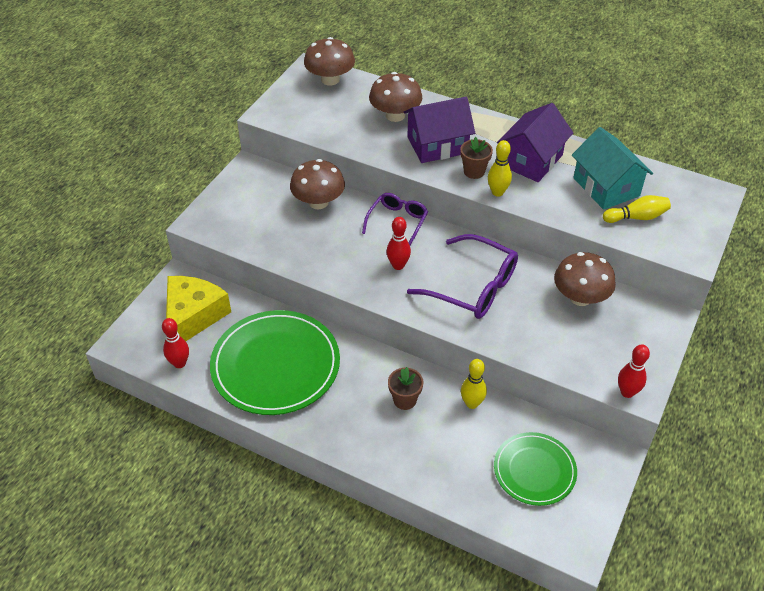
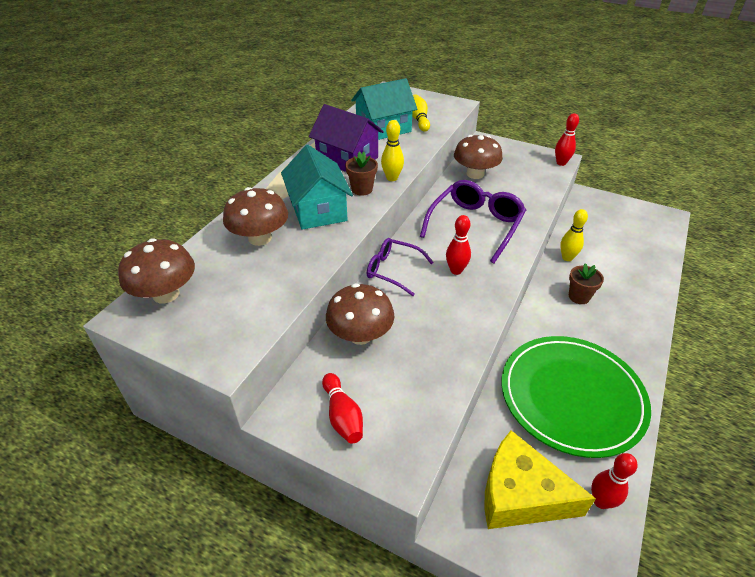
camera: 90 degrees left, 5 degrees down
(243, 194) = (342, 415): none -> red bowling pin
(437, 145) = (318, 210): purple house -> turquoise house
(534, 470) = (615, 230): green plate -> none

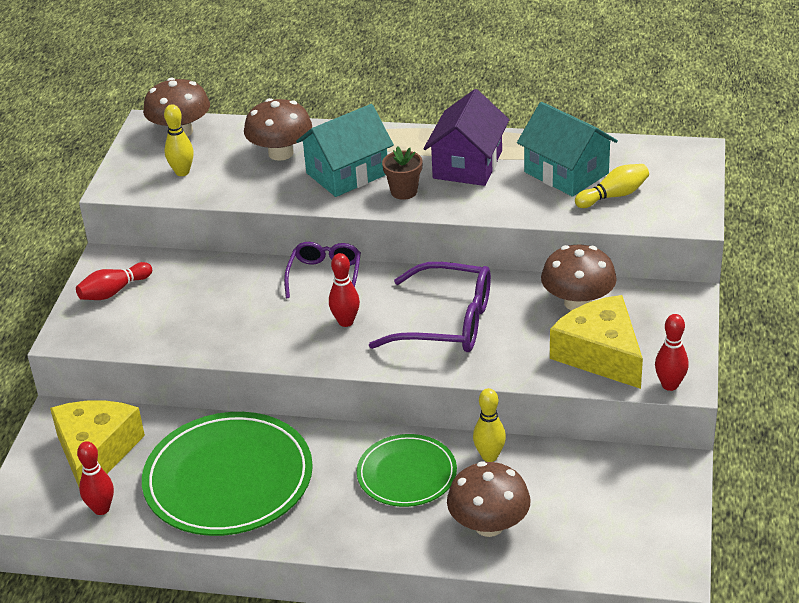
camera: 75 degrees right, 5 degrees down
(360, 335) = (215, 277): brown mushroom -> brown mushroom (489, 525)
(392, 178) = (441, 207): yellow bowling pin -> yellow bowling pin (182, 172)
(527, 177) = (600, 354): none -> yellow cheese
(579, 297) = (407, 474): brown flower pot -> green plate

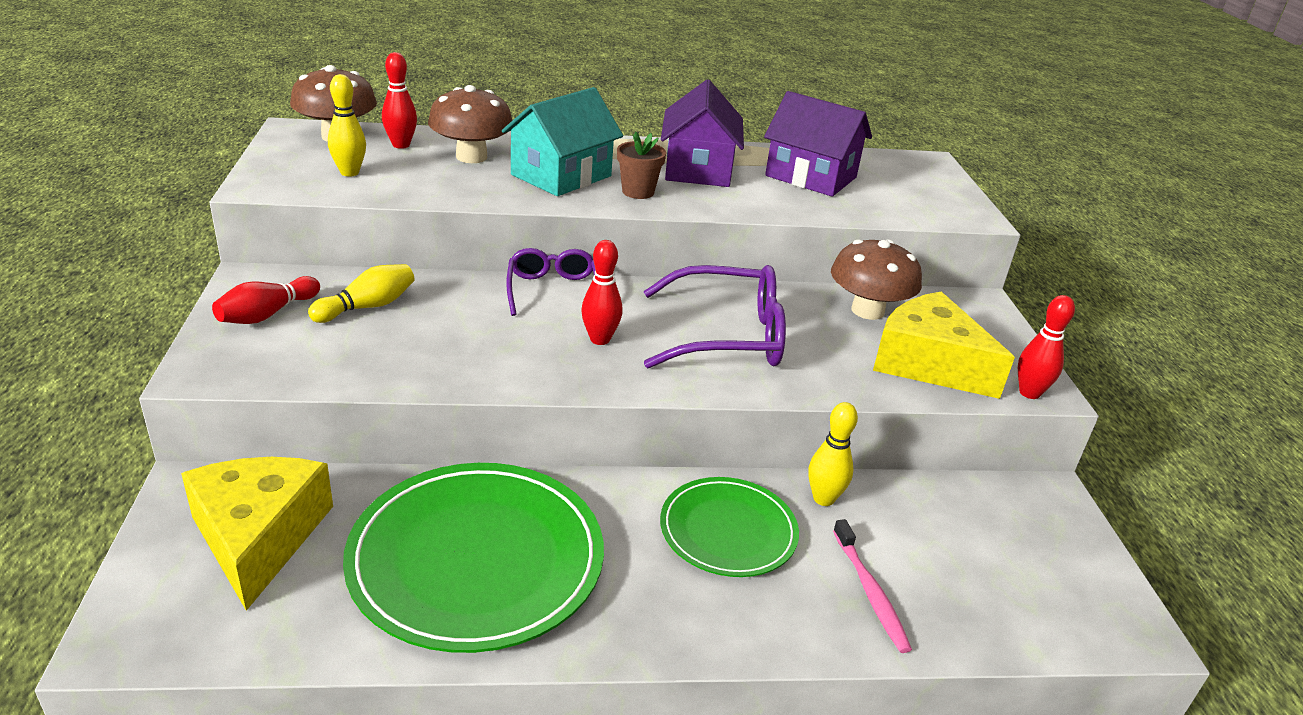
camera: 20 degrees left, 5 degrees down
(101, 509) = (280, 626): red bowling pin -> red bowling pin (401, 145)
(489, 525) = (870, 592): brown mushroom -> pink toothbrush
(566, 172) = (811, 176): turquoise house -> purple house
(613, 196) = (875, 196): yellow bowling pin -> yellow bowling pin (367, 307)

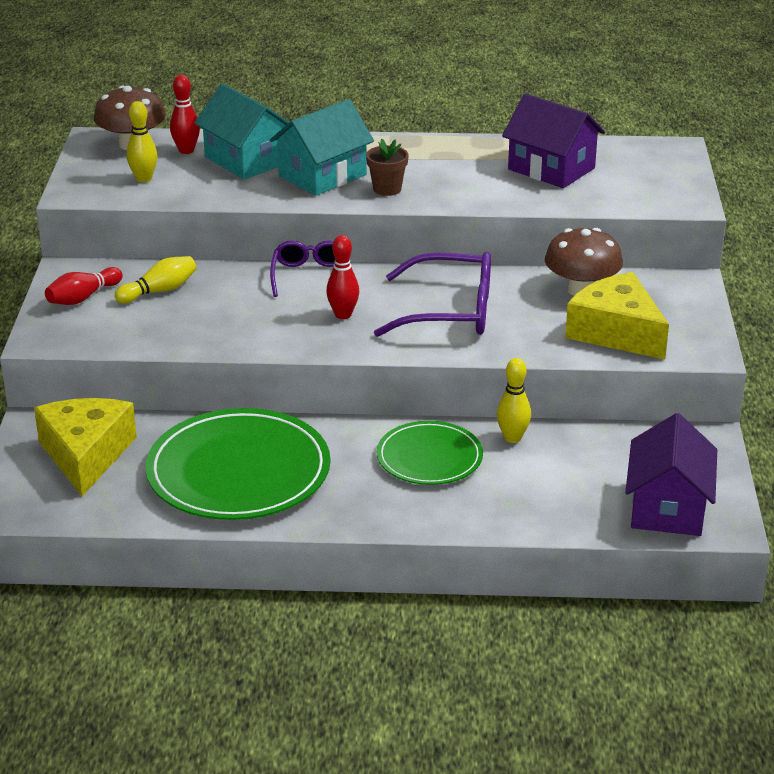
camera: 10 degrees right, 0 degrees up
(471, 157) = (246, 160): brown mushroom -> turquoise house
(698, 169) = (447, 165): purple house -> purple house (667, 507)
(870, 592) = (527, 497): pink toothbrush -> none
(1029, 393) = (693, 355): red bowling pin -> none

